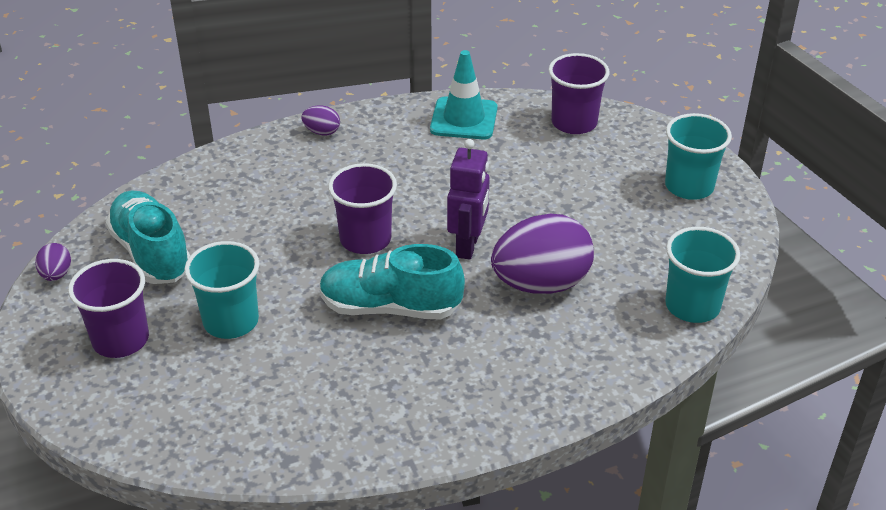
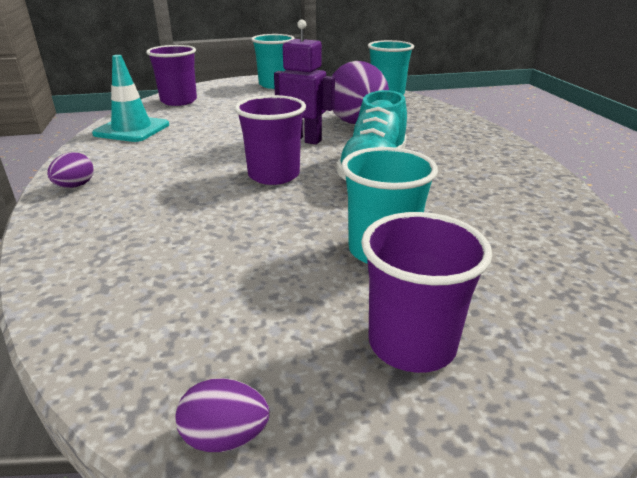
camera: 80 degrees left, 10 degrees down
(152, 253) = (224, 313): turquoise shoe -> none

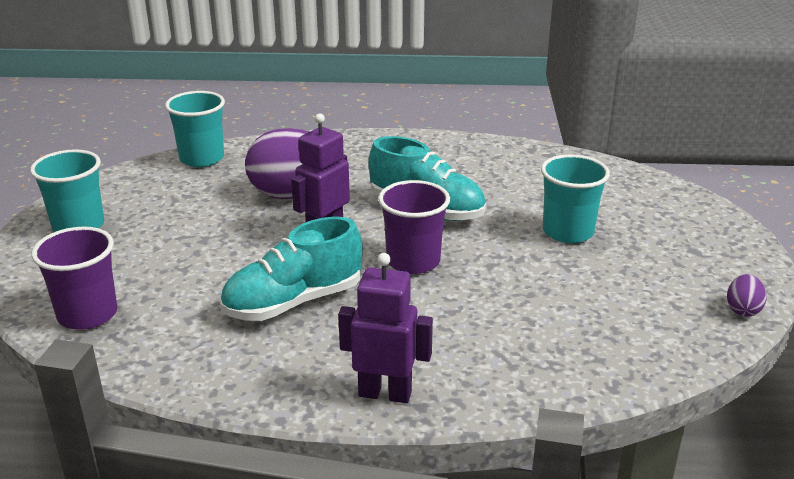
camera: 75 degrees left, 0 degrees up
(75, 186) = (385, 393): purple egg -> purple robot
(132, 129) = (199, 357): turquoise traffic cone -> none
(199, 143) = (293, 302): none -> turquoise shoe
(412, 344) = (670, 242): purple cup -> none

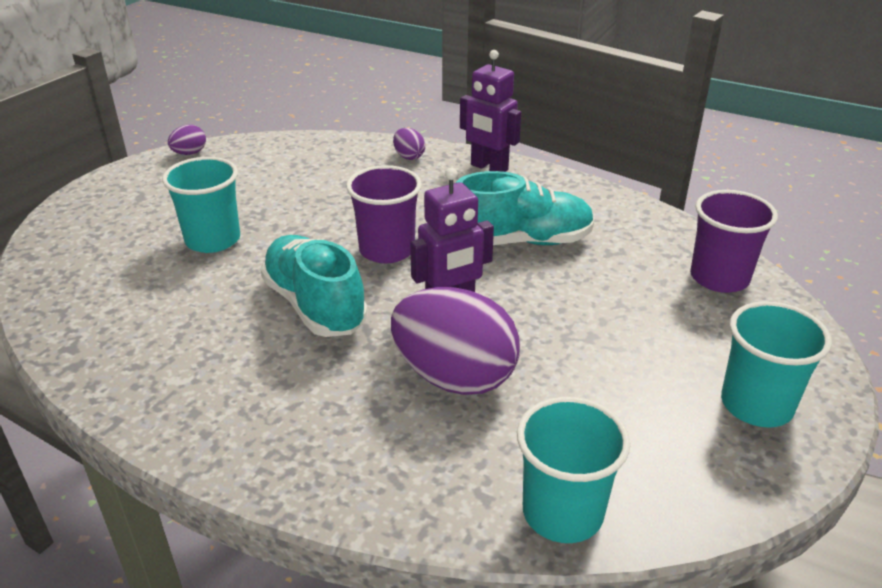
camera: 155 degrees left, 5 degrees up
(498, 382) = (409, 156): none -> purple egg

